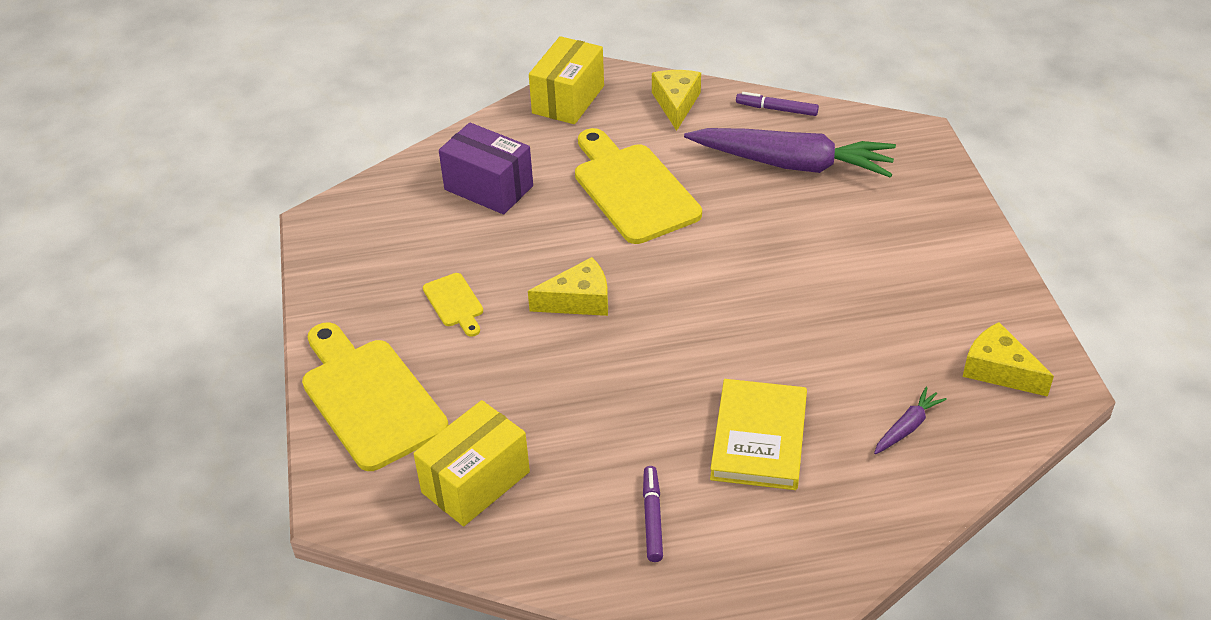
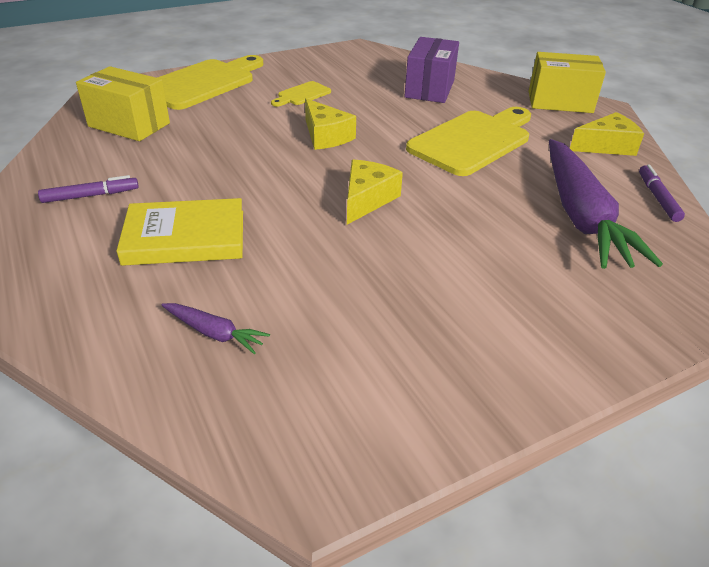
camera: 70 degrees right, 5 degrees down
(998, 370) = (328, 408): yellow cheese -> yellow cheese (367, 199)

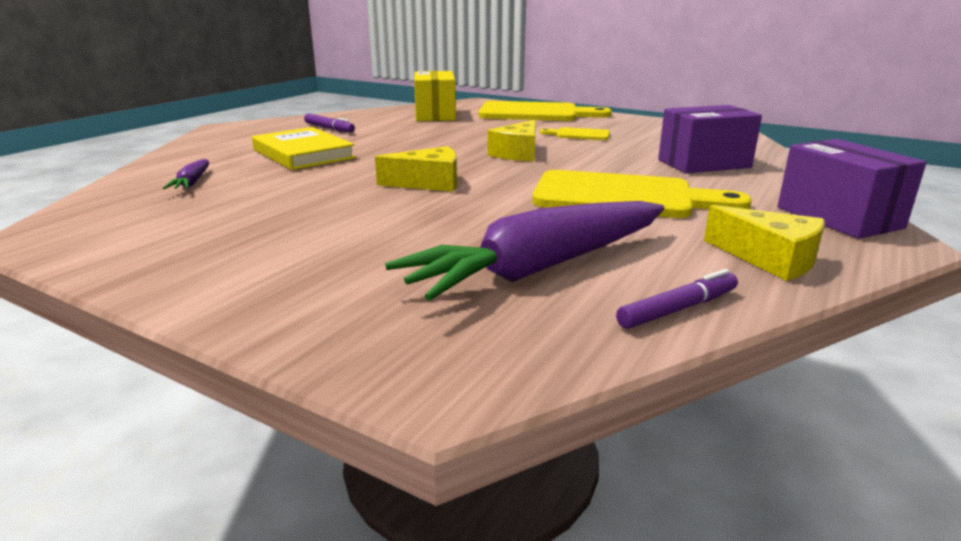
camera: 60 degrees right, 15 degrees down
(560, 102) = (838, 217): yellow box -> purple box

